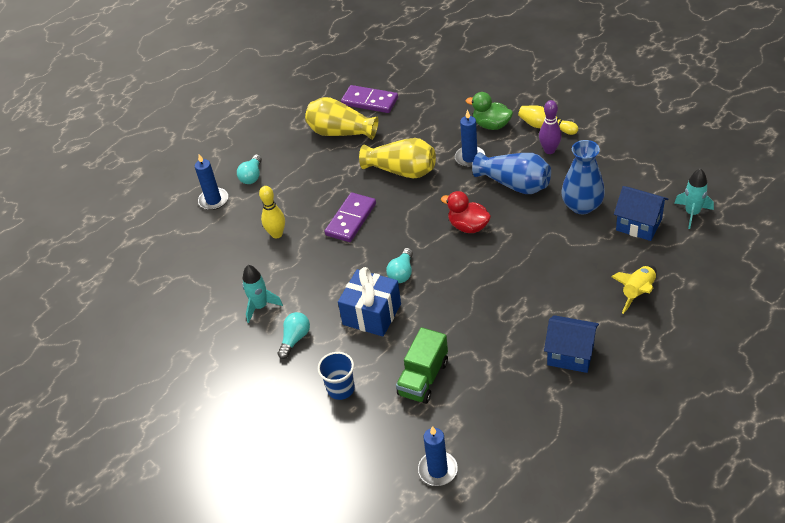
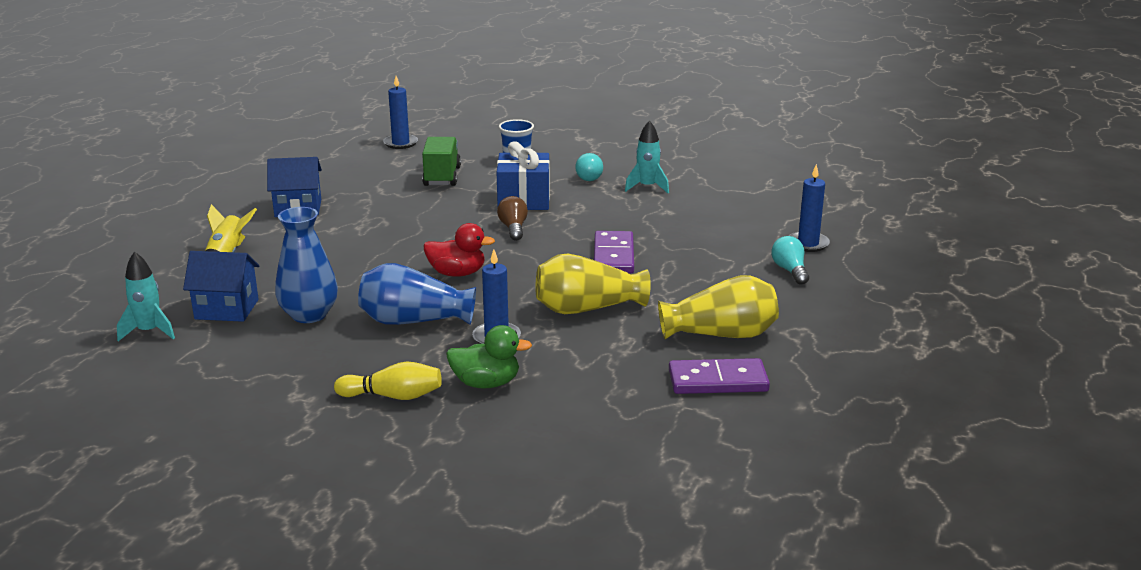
camera: 150 degrees right, 20 degrees down
(277, 234) = (692, 232): yellow bowling pin -> none
(402, 273) = (513, 228): turquoise light bulb -> brown light bulb
(549, 150) = (375, 367): purple bowling pin -> none

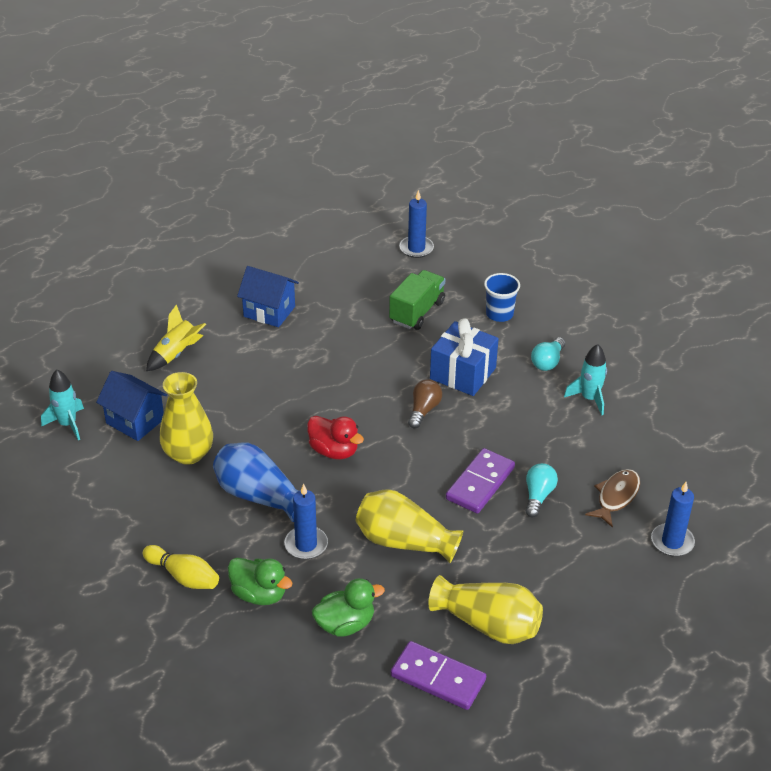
camera: 30 degrees right, 15 degrees up
(309, 315) = (188, 454): blue vase -> yellow vase
(593, 375) = (345, 624): none -> green duck
(734, 232) = (616, 497): none -> brown fish
(790, 271) = (621, 571): turquoise light bulb -> turquoise light bulb (538, 496)

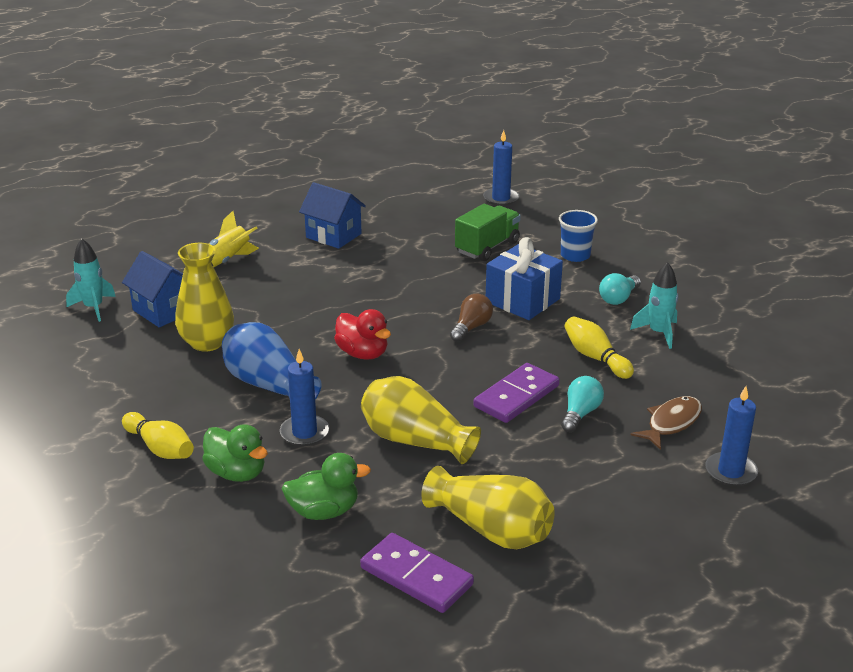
camera: 10 degrees right, 10 degrees down
(539, 432) = (595, 357): none -> yellow bowling pin

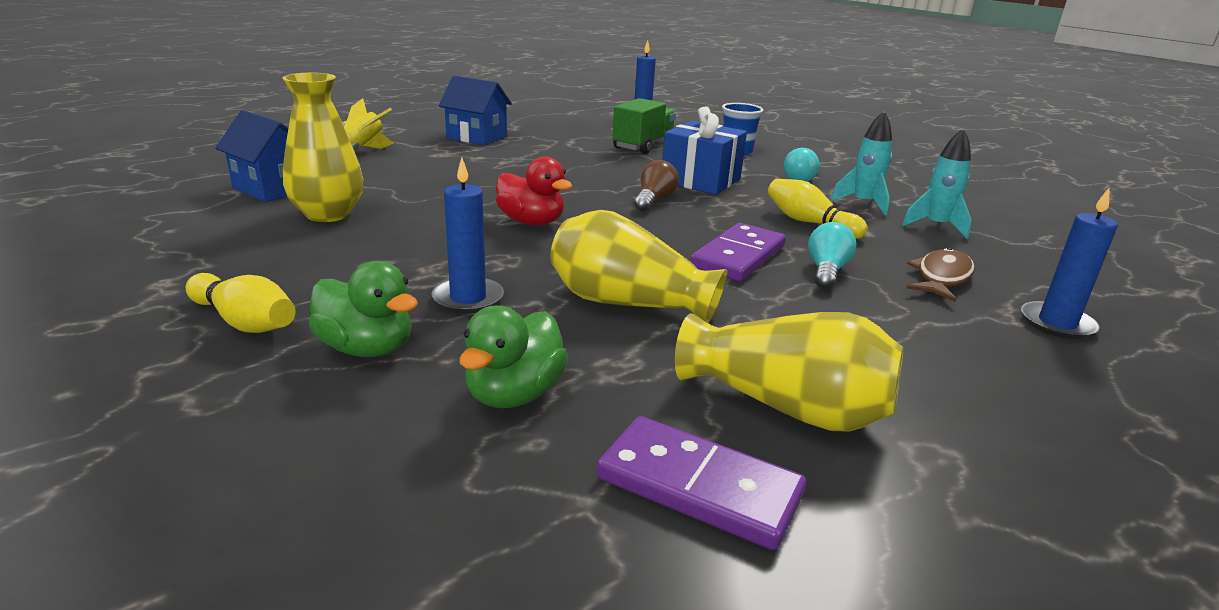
camera: 10 degrees left, 5 degrees down
(93, 308) = (180, 186): turquoise rocket -> turquoise rocket (936, 226)
(268, 385) = (411, 251): blue vase -> none
(324, 511) = (514, 394): green duck -> green duck turned 135 degrees clockwise

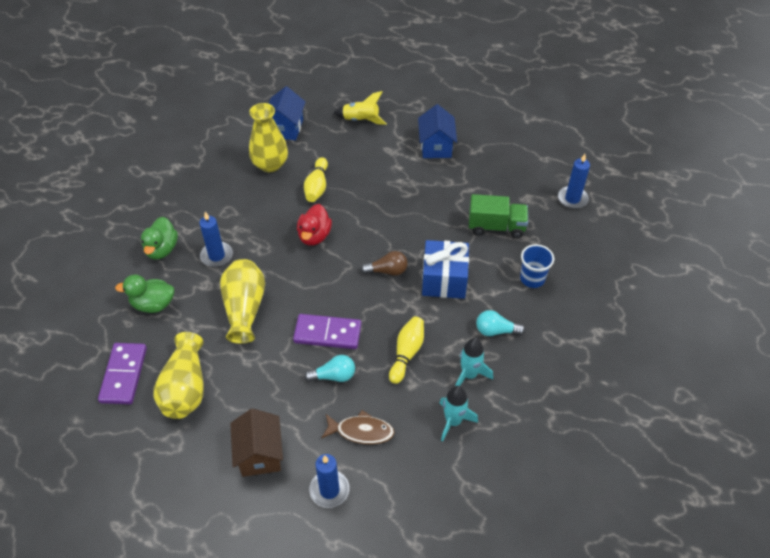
camera: 65 degrees right, 25 degrees up
(245, 322) = (161, 207): yellow bowling pin -> yellow bowling pin (317, 187)
(978, 364) = (260, 454): none -> brown house

